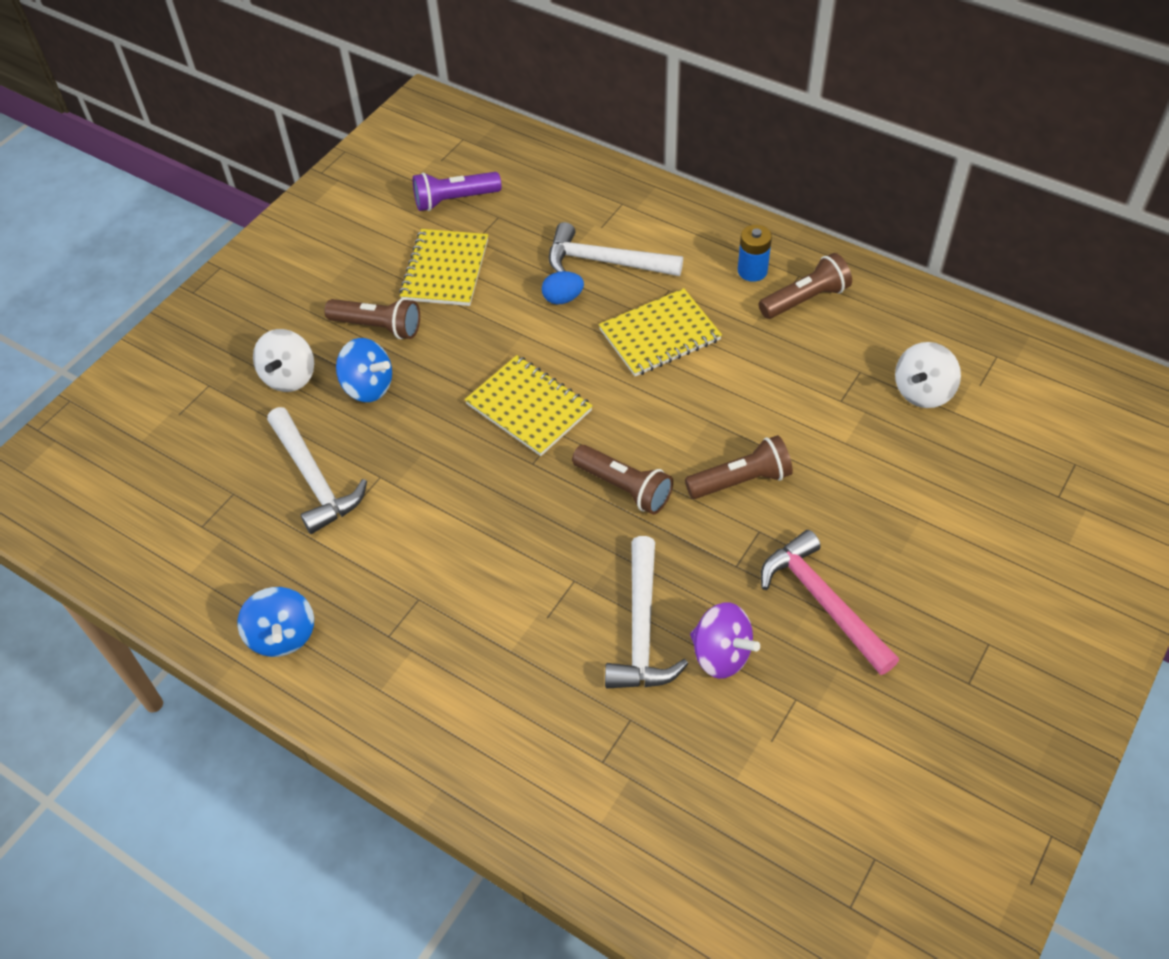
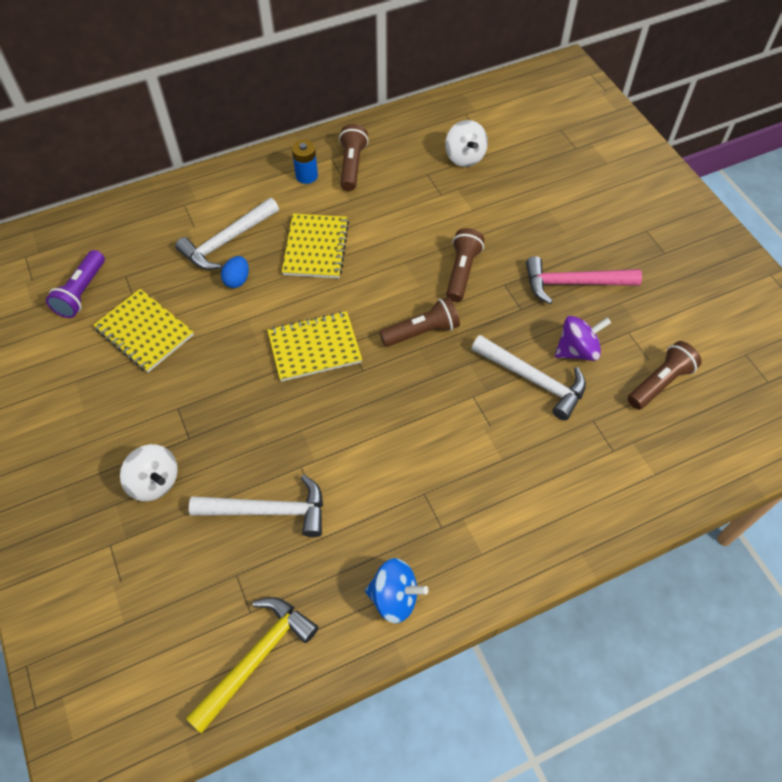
camera: 60 degrees left, 5 degrees up
(159, 557) = (256, 658): none -> yellow hammer
(368, 387) = (212, 434): blue spinning top -> none
(378, 327) = (159, 400): brown flashlight -> brown flashlight (660, 383)

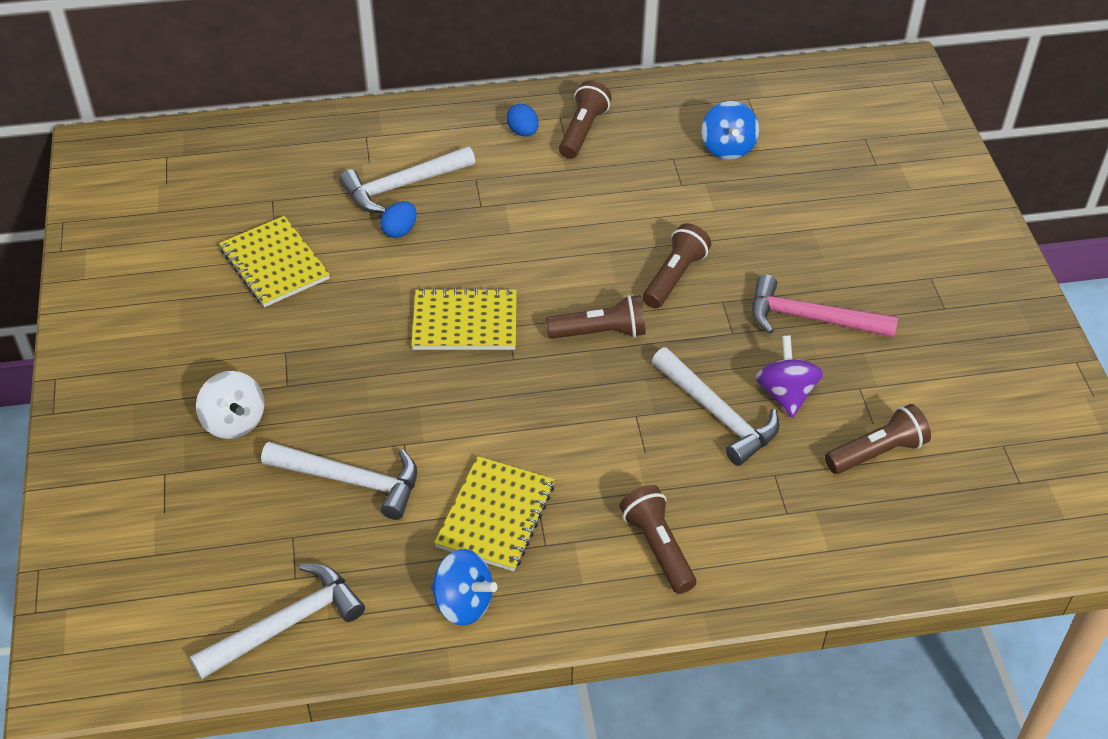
camera: 15 degrees right, 10 degrees down
(82, 292) = (218, 207): purple flashlight -> none
(256, 658) = (286, 624): yellow hammer -> white hammer
(306, 176) = (523, 132): blue battery -> blue egg
(316, 248) = (505, 214): yellow notebook -> yellow notebook (495, 516)
(464, 157) = (727, 148): white spinning top -> blue spinning top
(528, 506) = (657, 548): none -> brown flashlight
(577, 350) = (785, 394): purple spinning top -> purple spinning top turned 90 degrees counterclockwise

